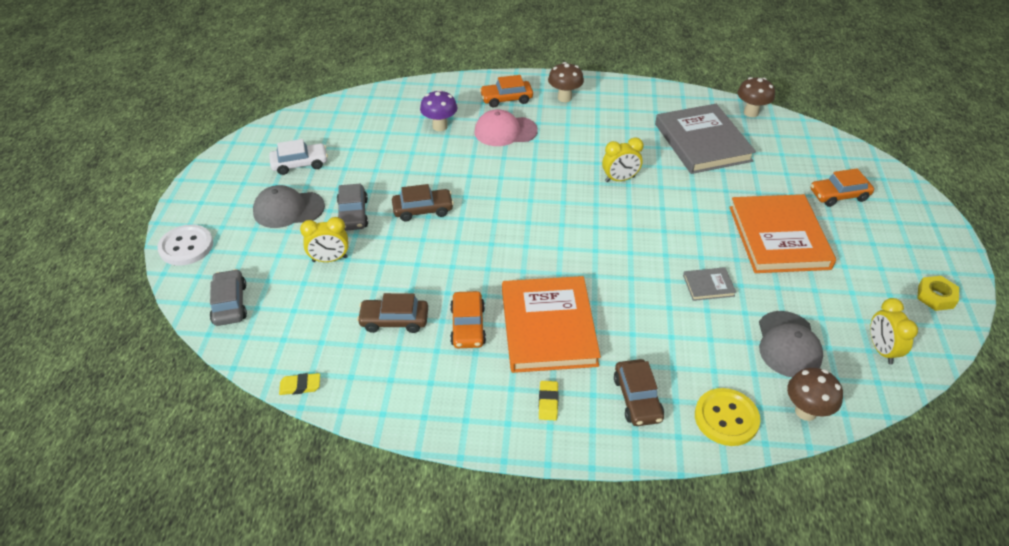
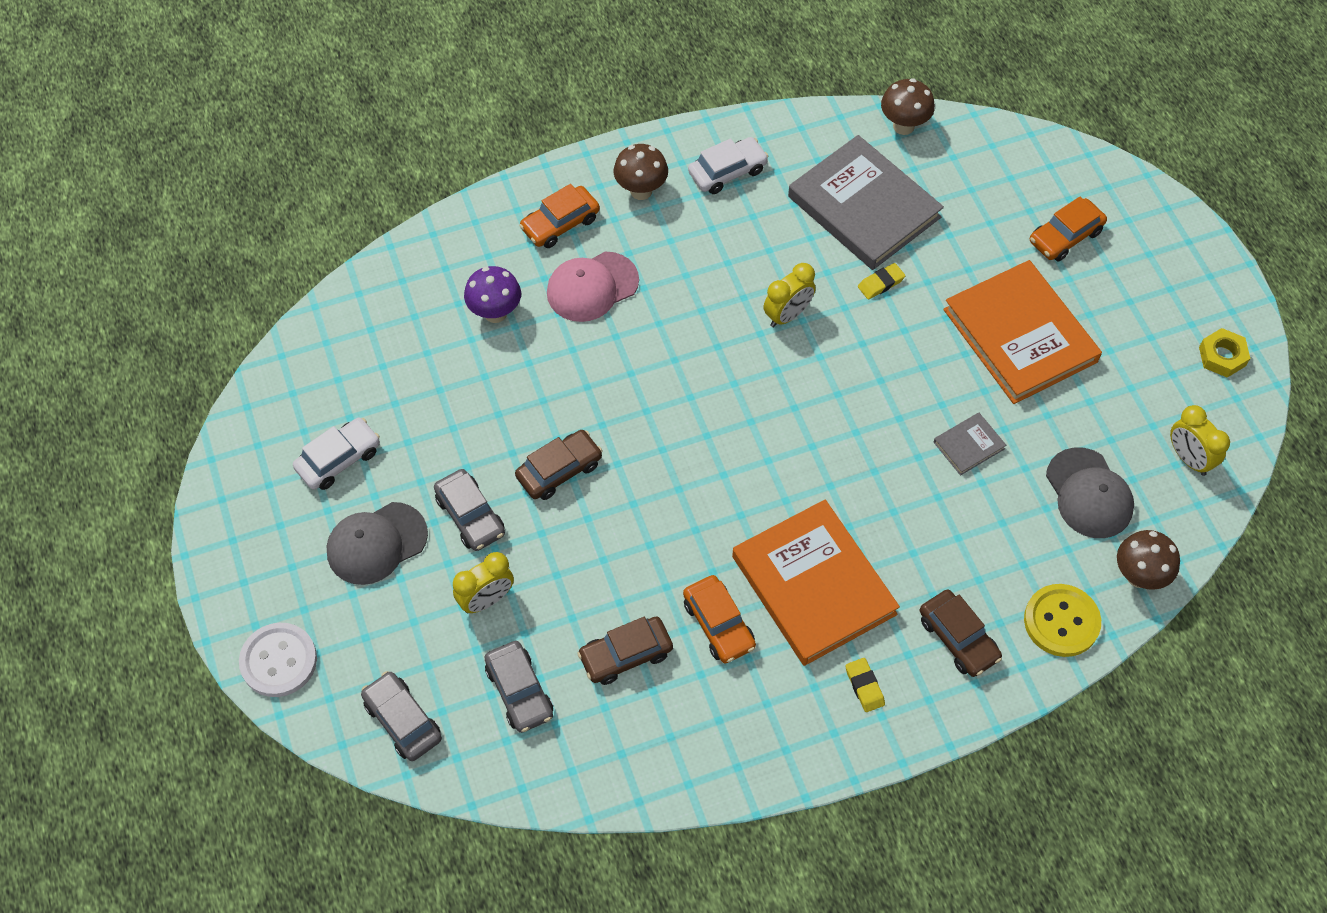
camera: 25 degrees left, 15 degrees up
(300, 386) = (570, 792): yellow eraser -> yellow eraser (881, 283)
(312, 315) = (519, 691): none -> grey car
(623, 103) = (727, 171): none -> white car

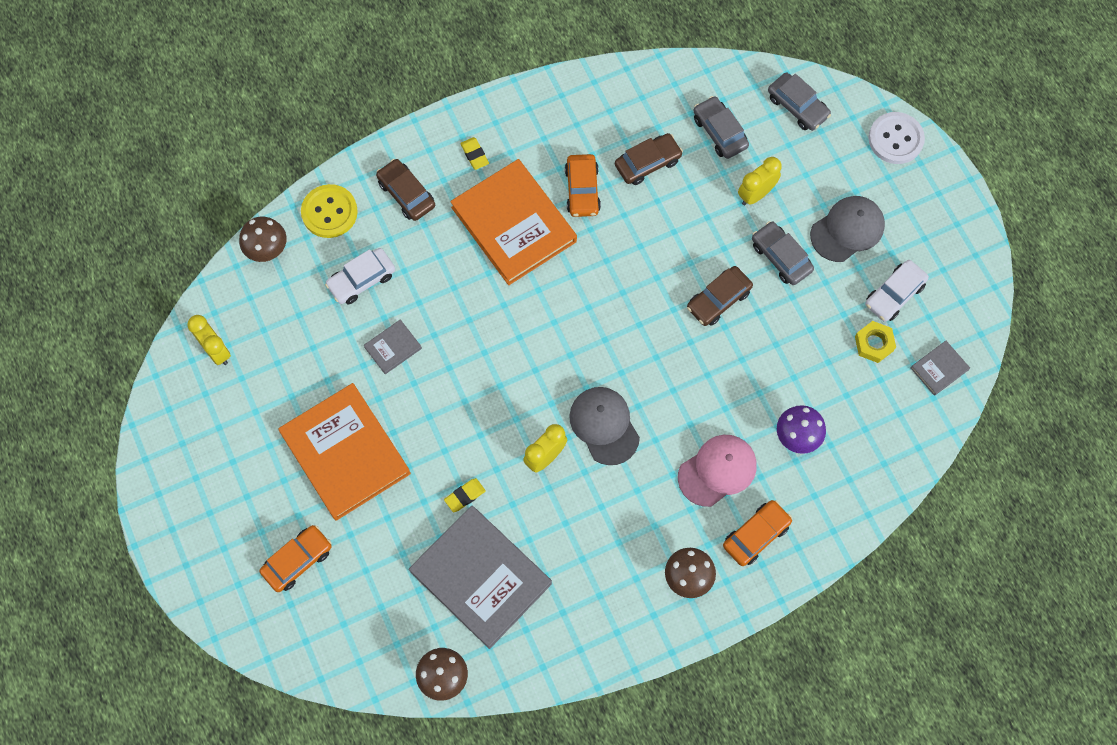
camera: 175 degrees right, 10 degrees up
(309, 372) = (939, 369): none -> grey book
(718, 624) = (582, 190): orange car -> orange car turned 150 degrees counterclockwise
(727, 171) = (609, 607): white car -> white car (361, 280)
(1089, 493) = (299, 314): grey cap -> grey cap (604, 426)
(1222, 356) = (174, 447): yellow nut -> yellow nut (874, 343)

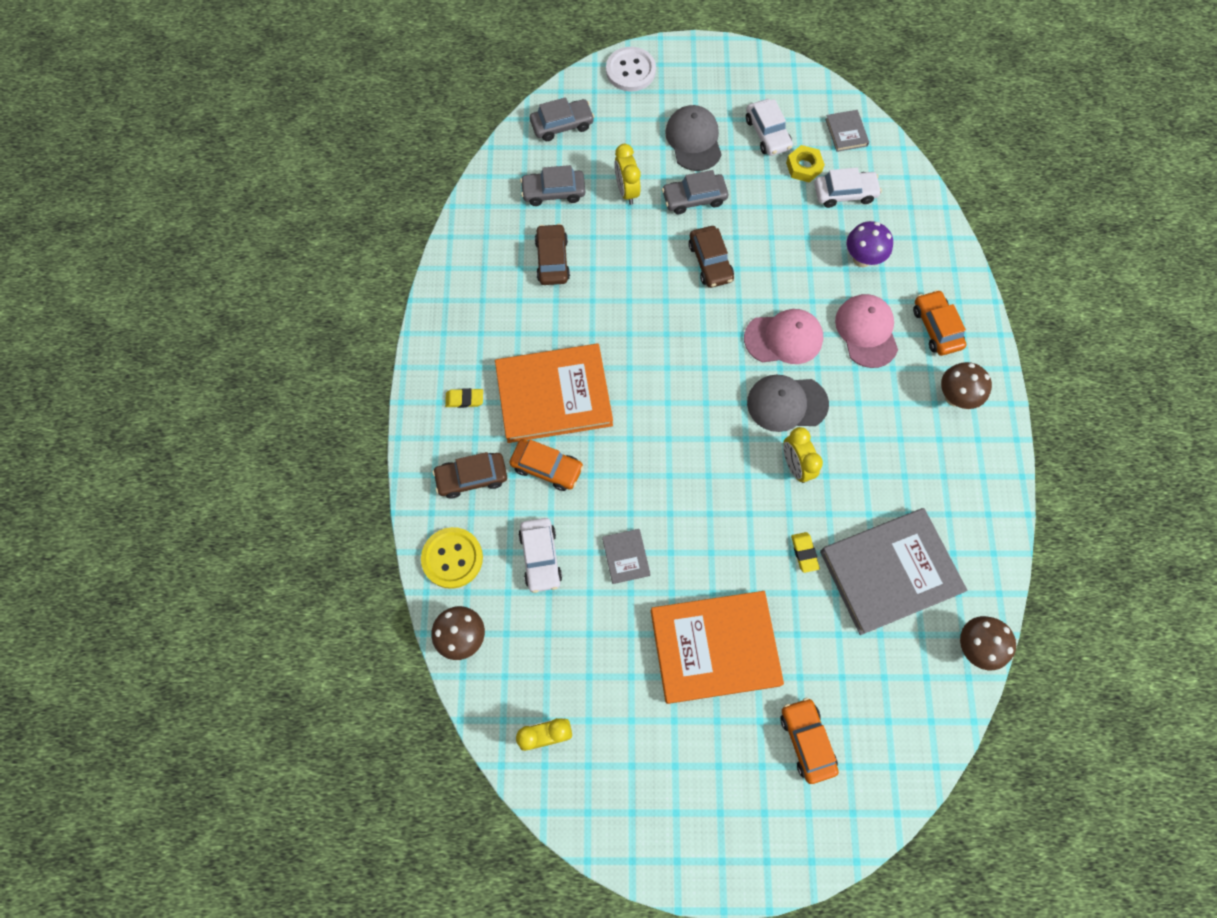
camera: 65 degrees left, 0 degrees up
(582, 190) = (550, 323): orange car -> orange car (547, 467)
(671, 397) = (783, 338): none -> pink cap
(864, 394) = (844, 193): none -> white car

